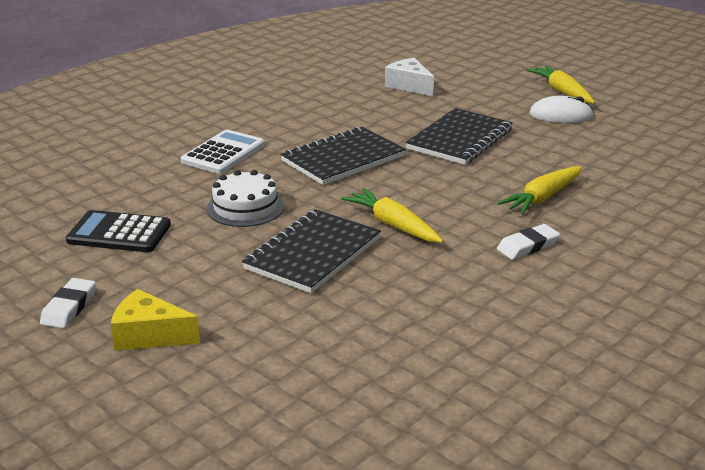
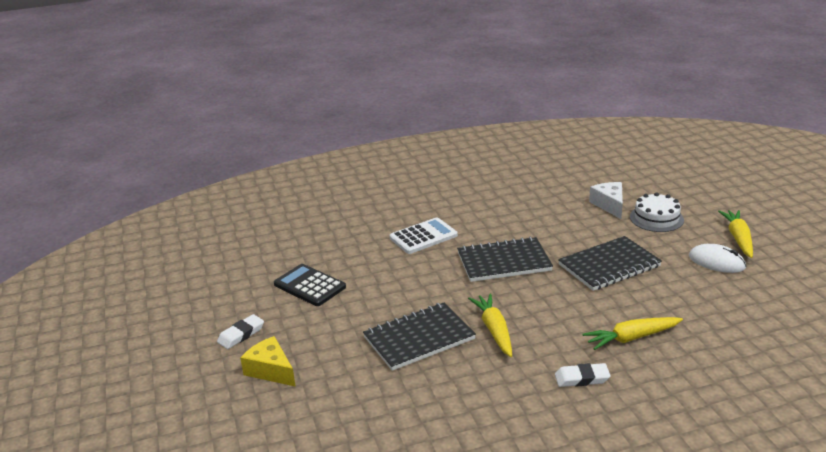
camera: 30 degrees right, 0 degrees up
(245, 207) = (403, 287): white cake -> white cake (656, 218)

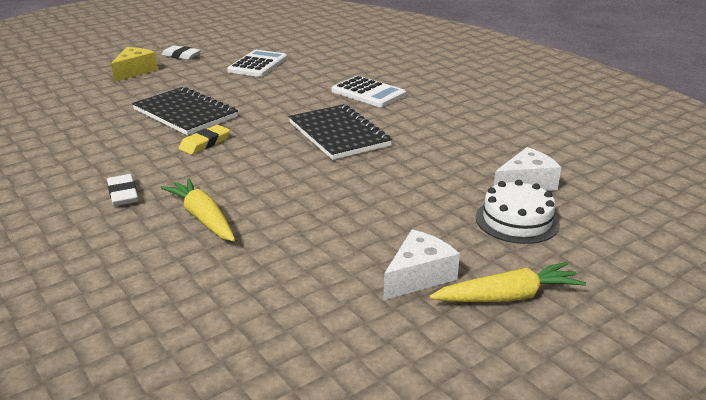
camera: 70 degrees right, 0 degrees up
(309, 286) = (258, 64): black calculator -> white calculator
(494, 330) = (205, 143): yellow carrot -> yellow eraser
(609, 265) = (363, 194): black notebook -> none
(716, 262) = (418, 276): white mouse -> white cheese

